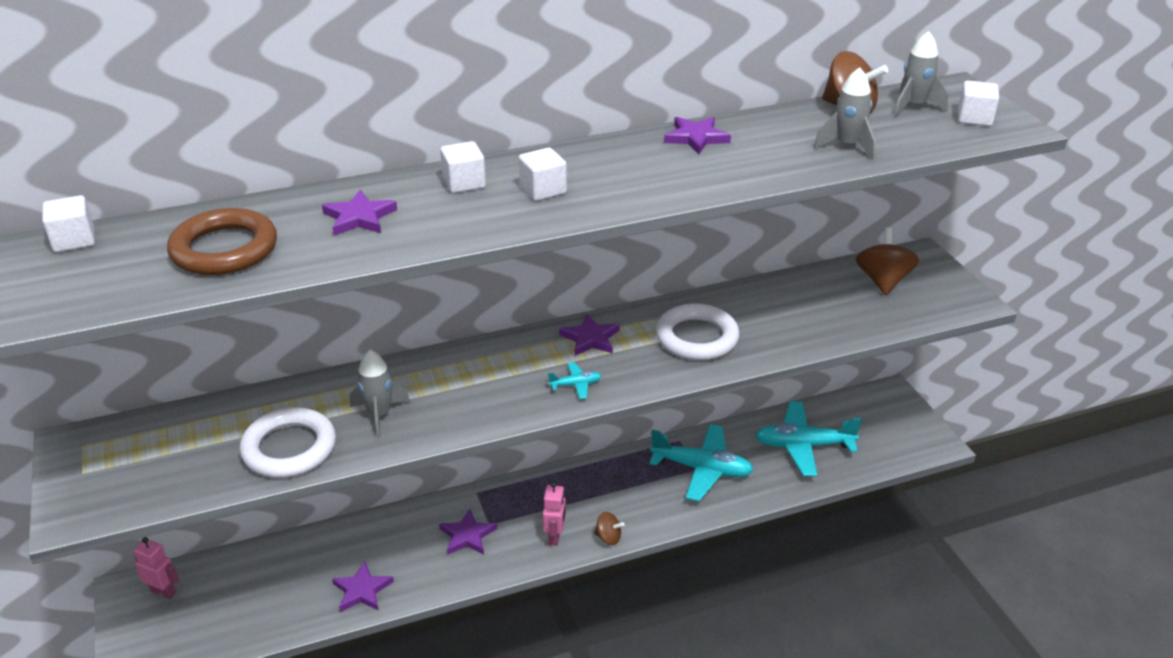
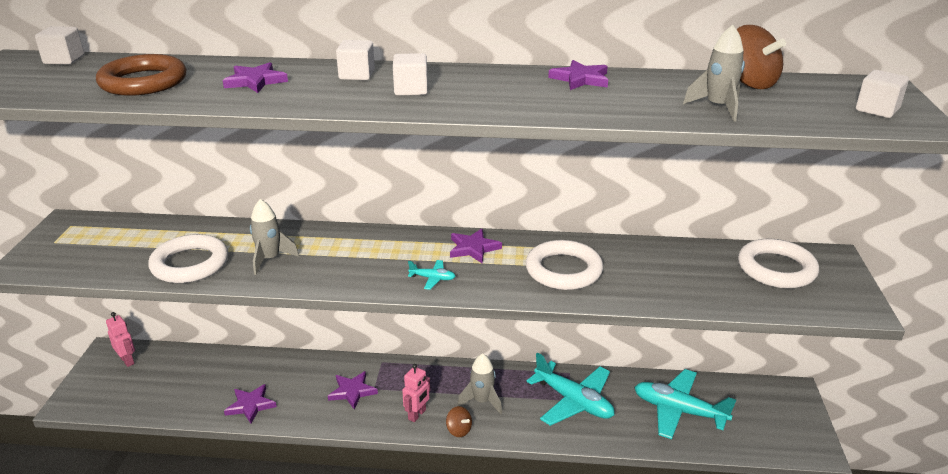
camera: 25 degrees right, 5 degrees down
(883, 281) = (776, 269): brown spinning top -> white ring
(914, 106) = (818, 91): grey rocket -> grey rocket (482, 401)

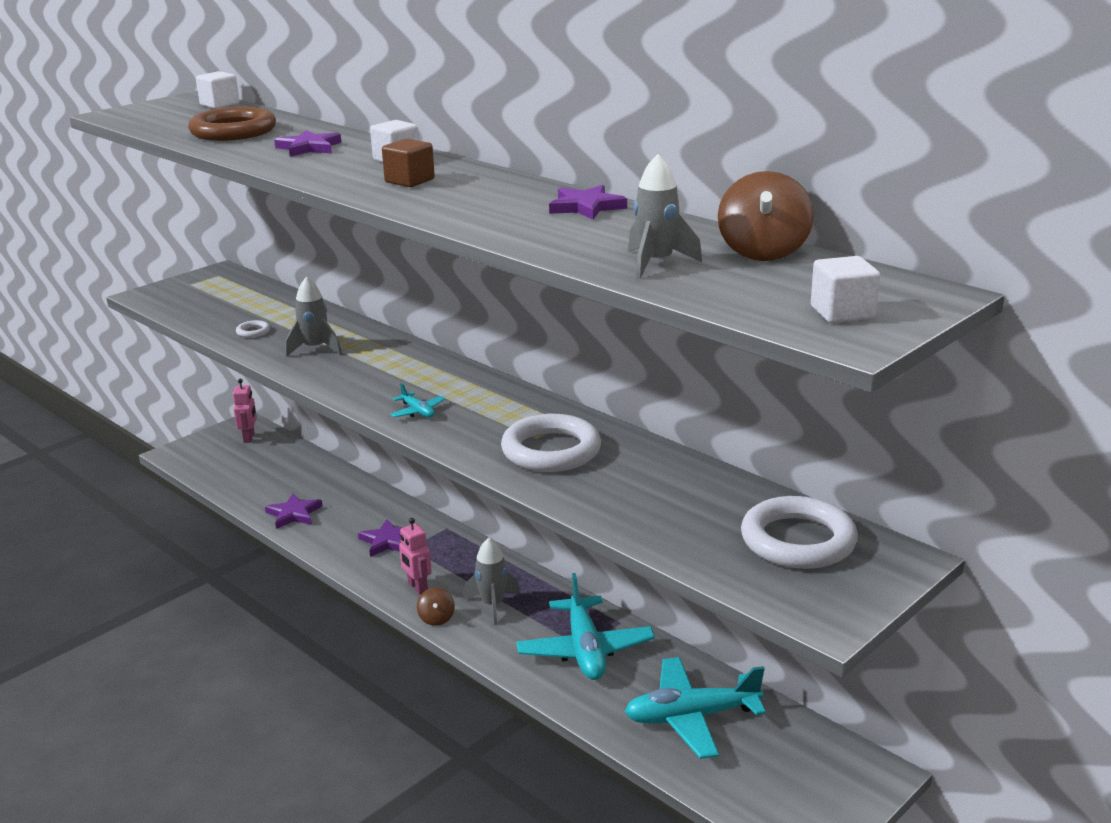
camera: 40 degrees right, 5 degrees down
(190, 264) = (253, 332): white ring -> white ring, size x0.42
(411, 90) = (409, 181): white cube -> brown cube
(417, 415) = (417, 587): pink robot -> pink robot turned 75 degrees clockwise
(473, 248) = (498, 400): purple star -> none
(679, 411) = (691, 717): turquoise plane -> turquoise plane turned 75 degrees counterclockwise

